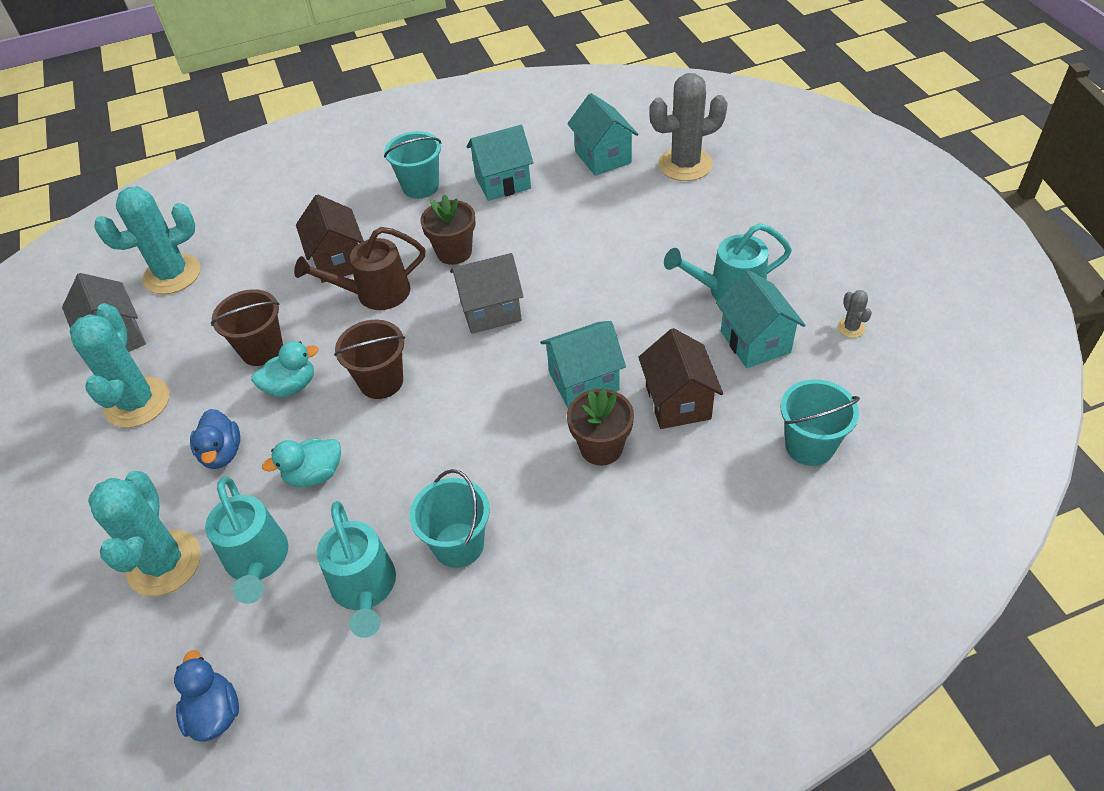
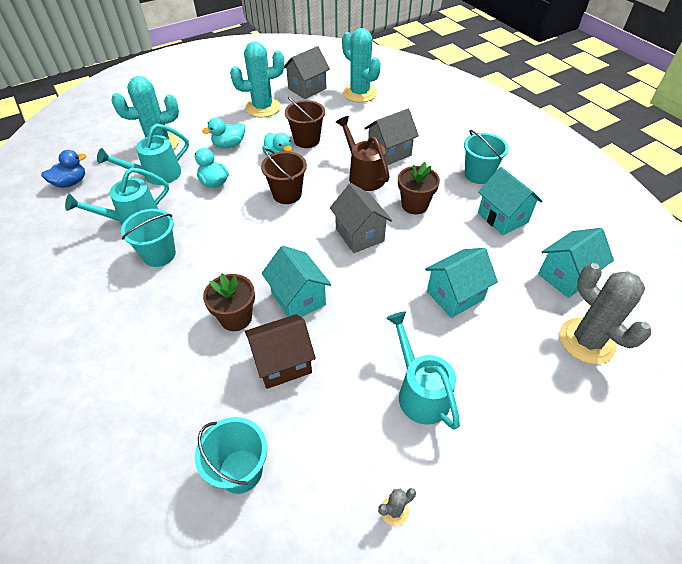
camera: 75 degrees right, 0 degrees up
(222, 453) = (229, 145): blue duck -> turquoise duck
(338, 261) = (389, 153): brown house -> grey house
(755, 342) = (359, 418): turquoise house -> turquoise house (455, 295)

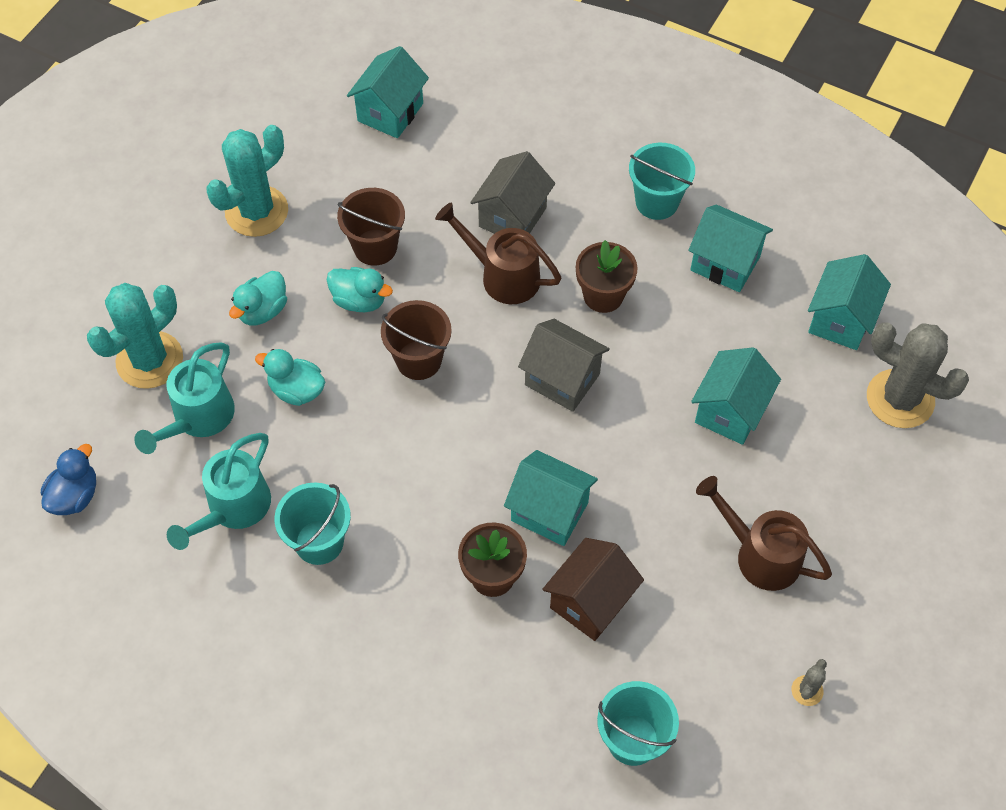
camera: 30 degrees left, 10 degrees up
(307, 89) = (298, 138): grey house -> none
(359, 93) = (390, 112): turquoise cactus -> turquoise house
(419, 391) = (759, 554): turquoise watering can -> brown watering can

